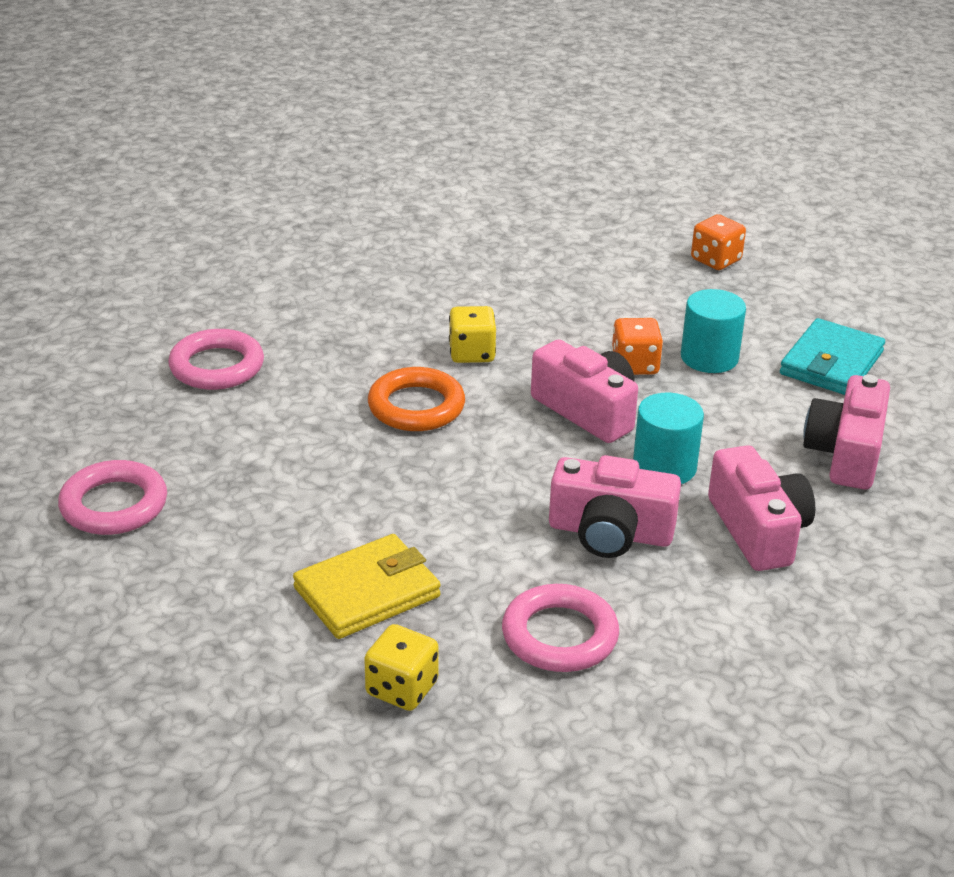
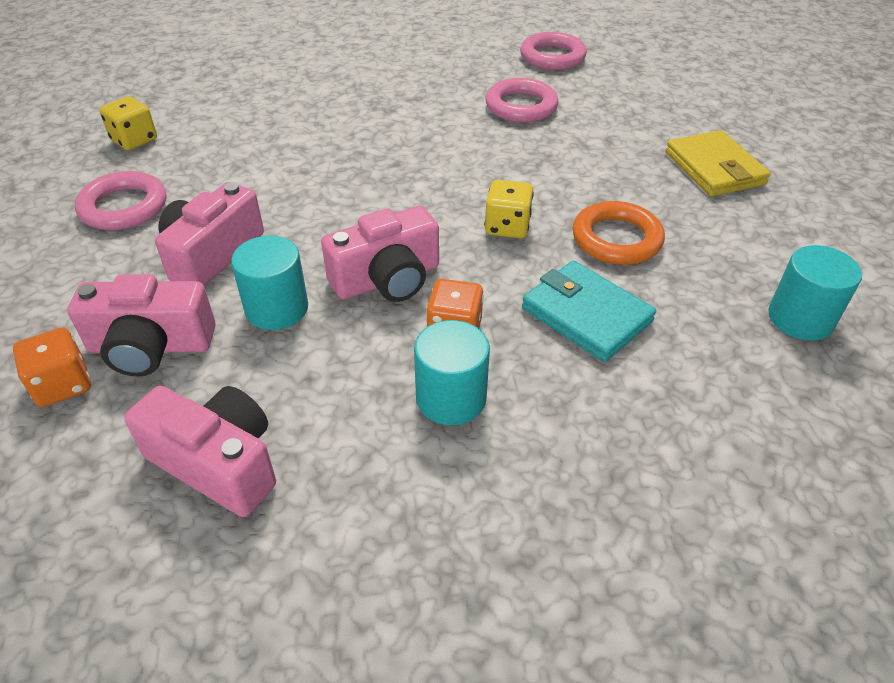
camera: 105 degrees right, 10 degrees up
(114, 505) = (373, 65): pink ring -> pink ring (552, 57)
(367, 592) = (229, 138): yellow wallet -> yellow wallet (714, 168)
(416, 406) = (433, 185): orange ring -> orange ring (616, 239)
(530, 217) = (800, 318): none -> turquoise cylinder
(715, 260) = (694, 480): orange dice -> orange dice (63, 385)
(831, 363) = (401, 524): turquoise wallet -> turquoise wallet (586, 315)

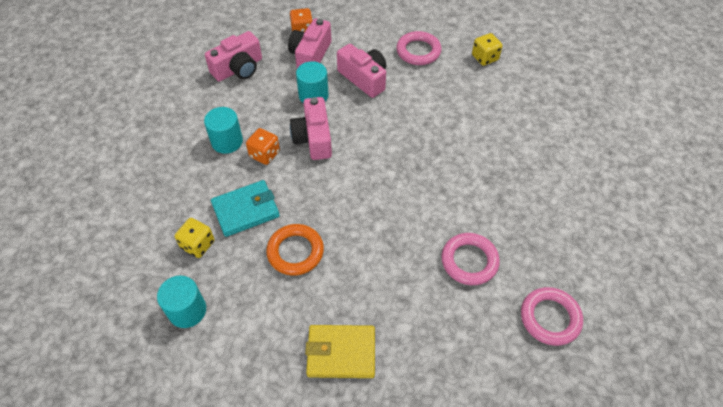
camera: 110 degrees right, 10 degrees up
(507, 227) = (331, 202): yellow dice -> yellow dice (198, 244)

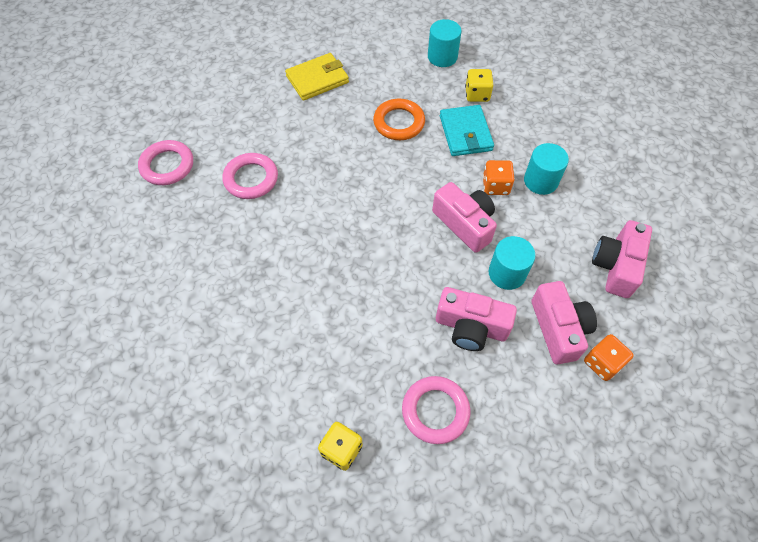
camera: 150 degrees right, 5 degrees up
(246, 210) = (465, 133): turquoise wallet -> turquoise wallet turned 45 degrees counterclockwise

